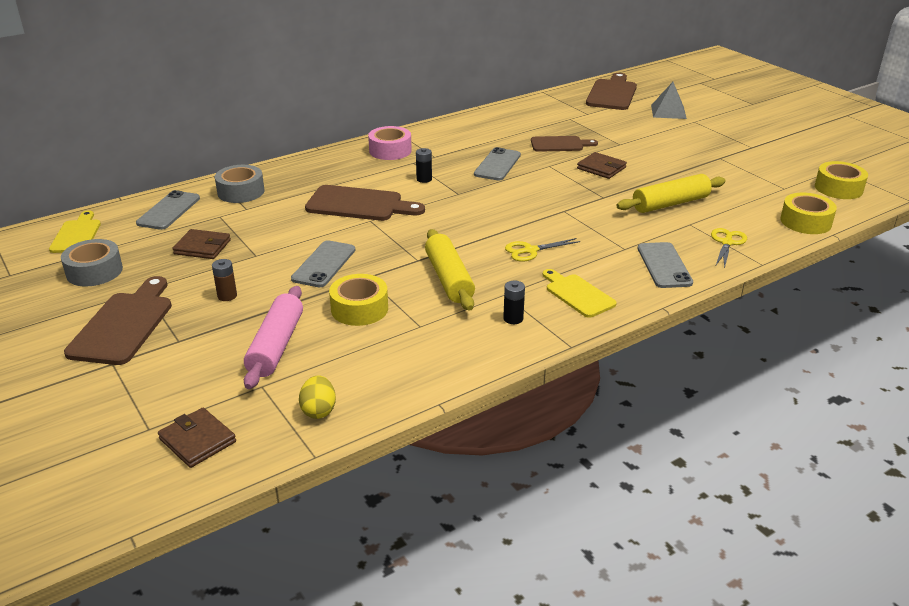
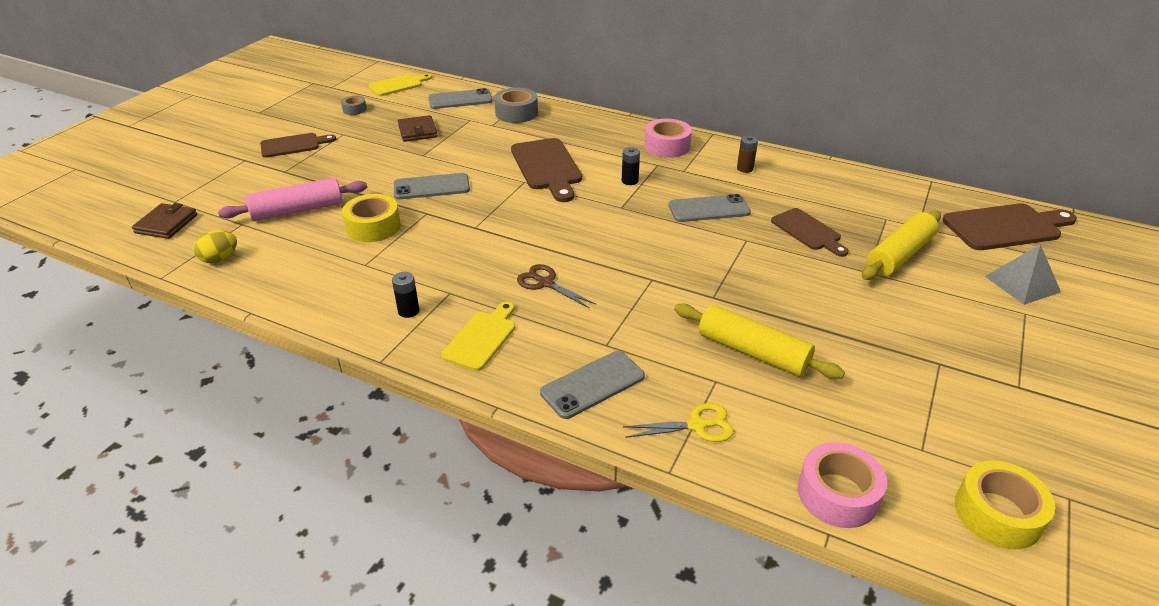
camera: 60 degrees right, 5 degrees up
(94, 271) = (354, 109): grey tape -> grey tape, size x0.55
(124, 325) = (293, 145): brown cutting board -> brown cutting board, size x0.64
(227, 296) = (355, 166): brown battery -> brown battery (745, 168)
(449, 279) = (454, 254): yellow rolling pin -> yellow rolling pin (899, 255)
(530, 250) = (546, 283): yellow scissors -> brown scissors
(601, 168) = (784, 276): brown wallet -> none
(805, 222) = (837, 494): yellow tape -> pink tape

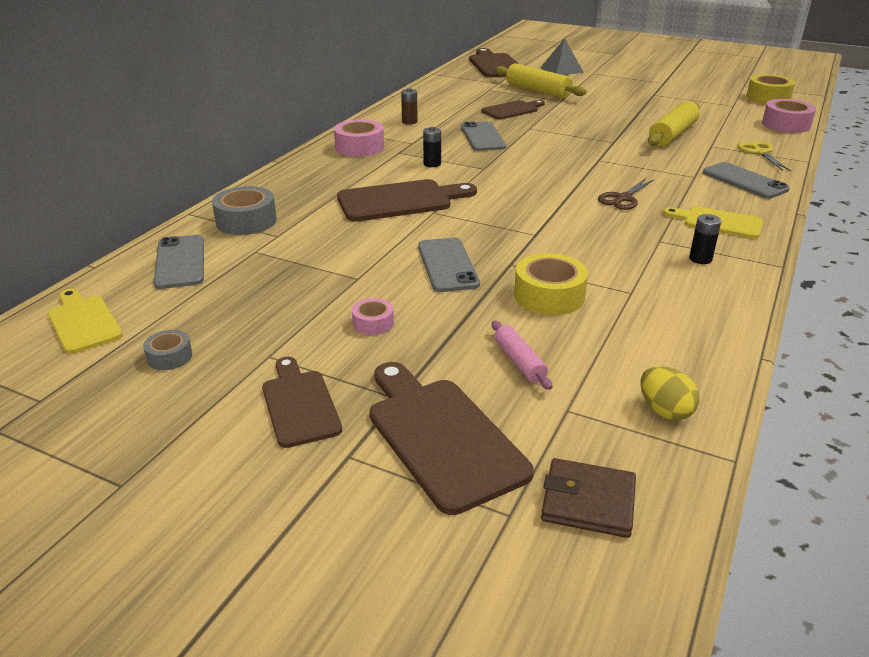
camera: 90 degrees left, 5 degrees down
(243, 184) = (441, 437): none -> brown cutting board
(297, 210) = (519, 362): pink rolling pin -> pink rolling pin, size x0.55
(364, 162) = (373, 323): none -> pink tape
(418, 131) = (280, 288): brown wallet -> none

